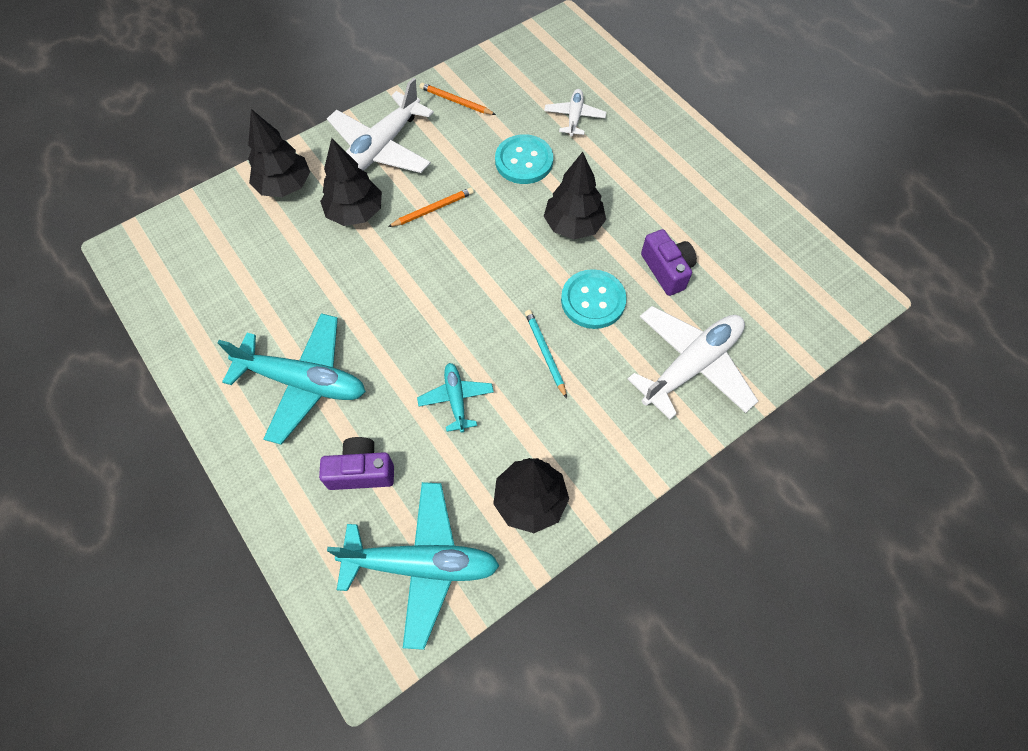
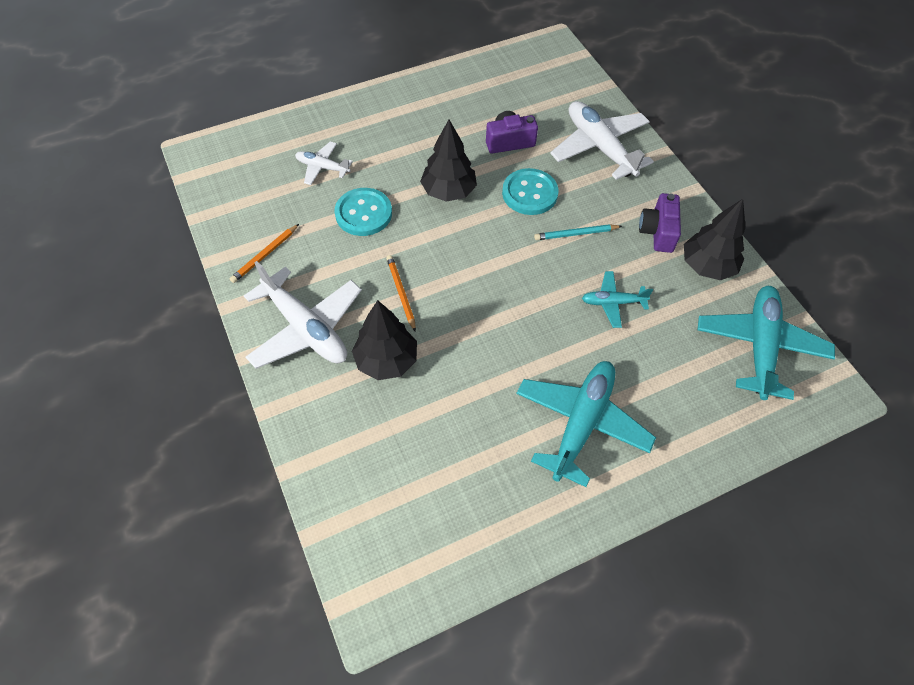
camera: 80 degrees left, 5 degrees down
(284, 186) = (329, 427): black tree -> none
(361, 471) = (677, 382): purple camera -> purple camera (658, 232)

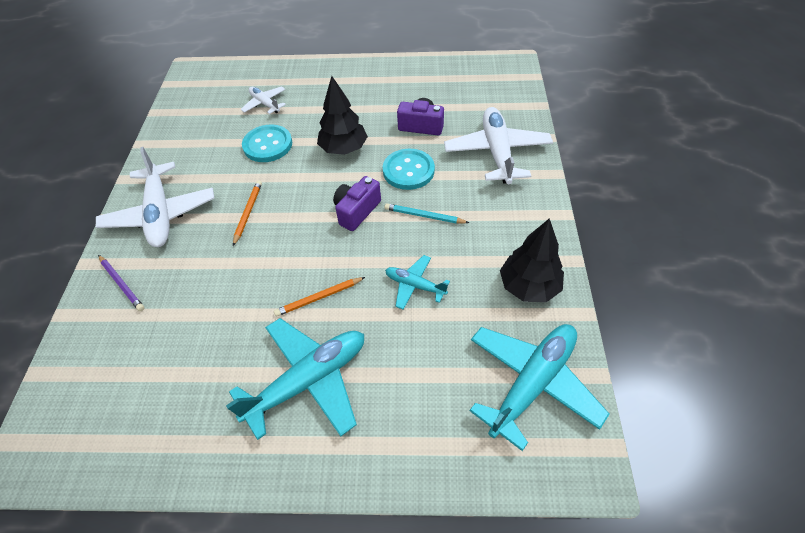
camera: 30 degrees right, 5 degrees down
(265, 255) = (177, 152): orange pencil -> orange pencil (319, 298)
(326, 414) = (122, 284): none -> purple pencil
(386, 360) = (196, 260): black tree -> none
(658, 232) = (501, 239): purple camera -> purple camera (357, 211)

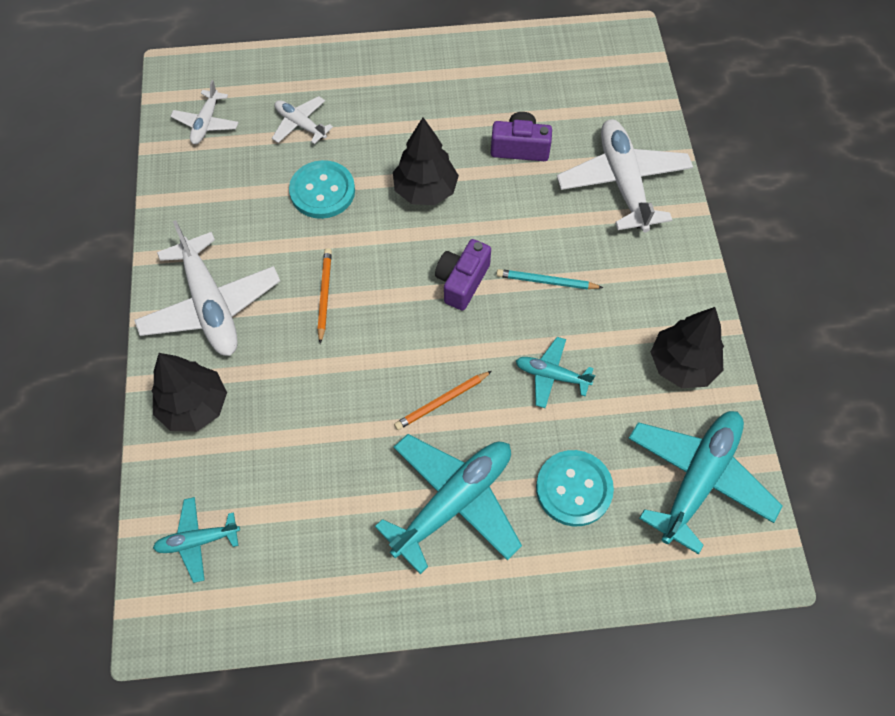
camera: 10 degrees left, 10 degrees up
(84, 390) = (198, 540): none -> turquoise plane
(122, 284) = (194, 406): purple pencil -> black tree
(200, 100) = (206, 123): none -> white plane
(408, 170) = (515, 217): turquoise button -> turquoise button (574, 489)

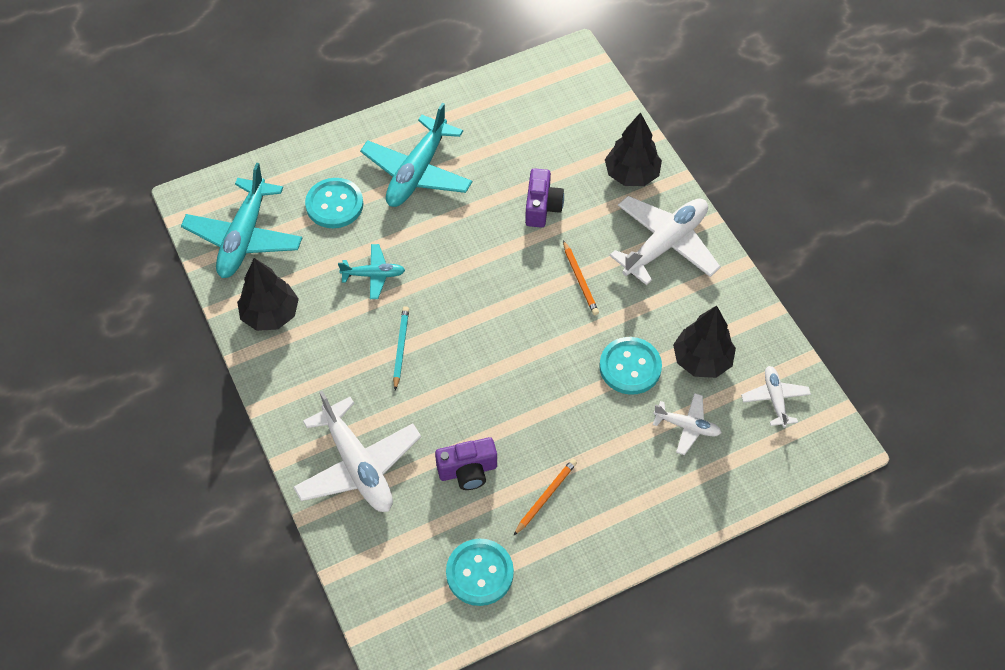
camera: 160 degrees right, 5 degrees down
(198, 540) = (579, 102): turquoise plane -> none
(210, 305) = (665, 244): white plane -> white plane turned 90 degrees clockwise
(425, 190) = (538, 397): black tree -> black tree (701, 360)
(442, 401) = (451, 231): orange pencil -> orange pencil (545, 497)
(462, 281) = (472, 325): purple camera -> purple camera (542, 207)
(539, 69) = (479, 573): none -> turquoise button
(546, 281) = (401, 348): turquoise pencil -> turquoise pencil turned 75 degrees counterclockwise

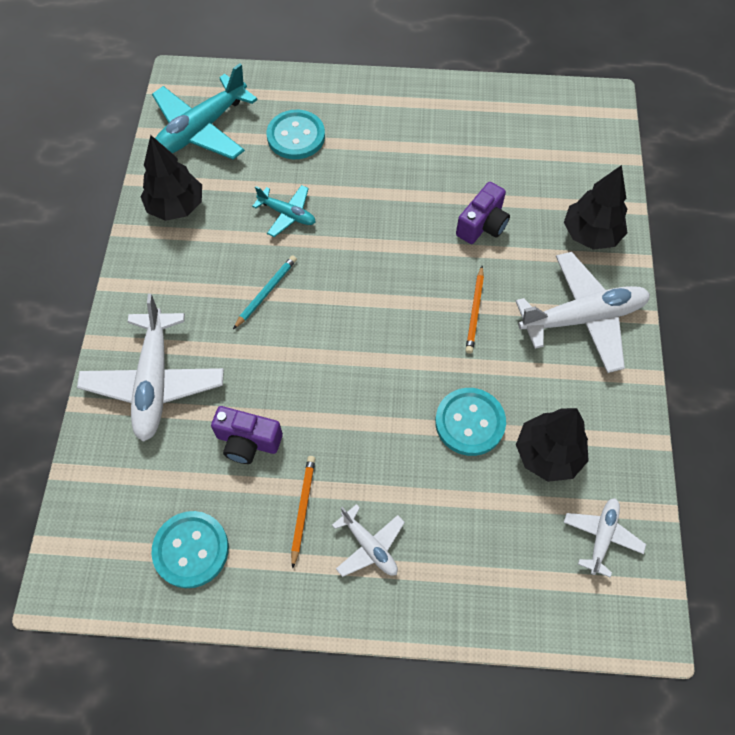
camera: 30 degrees right, 5 degrees up
(417, 172) = (387, 140): turquoise plane -> none
(545, 497) = (303, 509): orange pencil -> orange pencil turned 60 degrees counterclockwise
(687, 426) = (489, 515): white plane -> white plane (369, 546)

